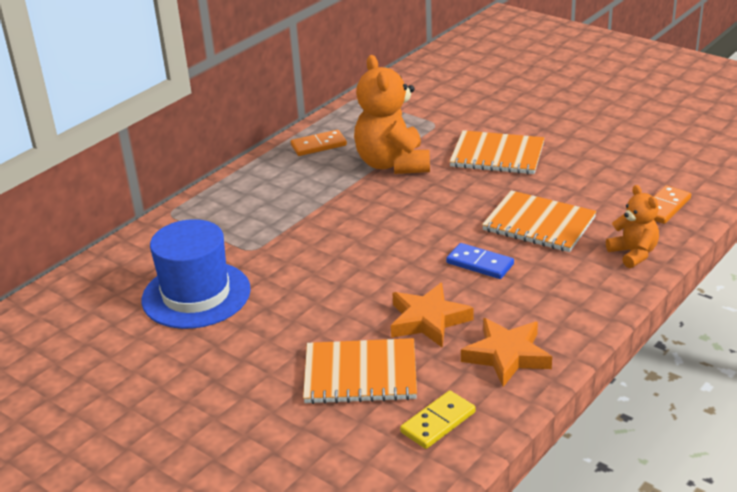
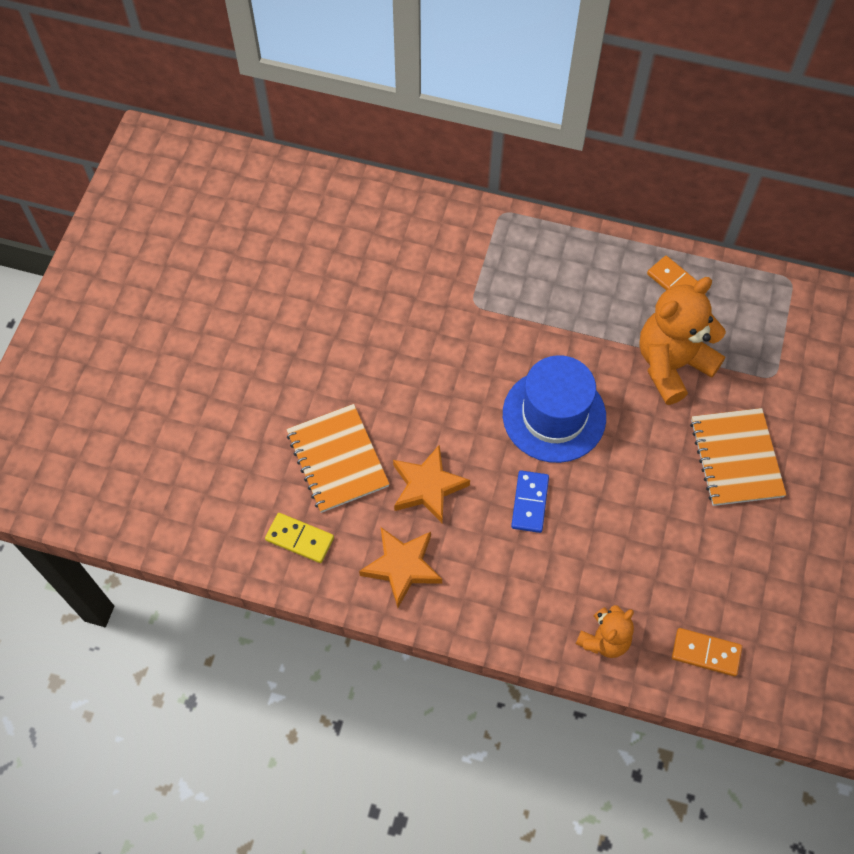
camera: 65 degrees right, 30 degrees up
(196, 295) = (393, 291): blue hat -> blue hat (554, 415)
(539, 224) = (620, 536): orange notebook -> none

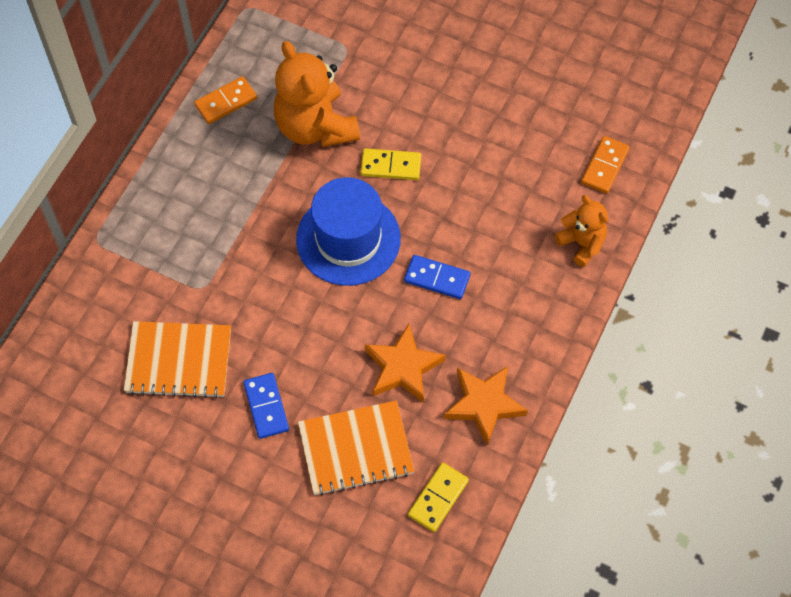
camera: 80 degrees left, 0 degrees up
(366, 378) = (266, 407): none -> blue domino
(646, 440) = (390, 166): none -> yellow domino
(736, 458) = (424, 98): orange notebook -> orange notebook (179, 361)

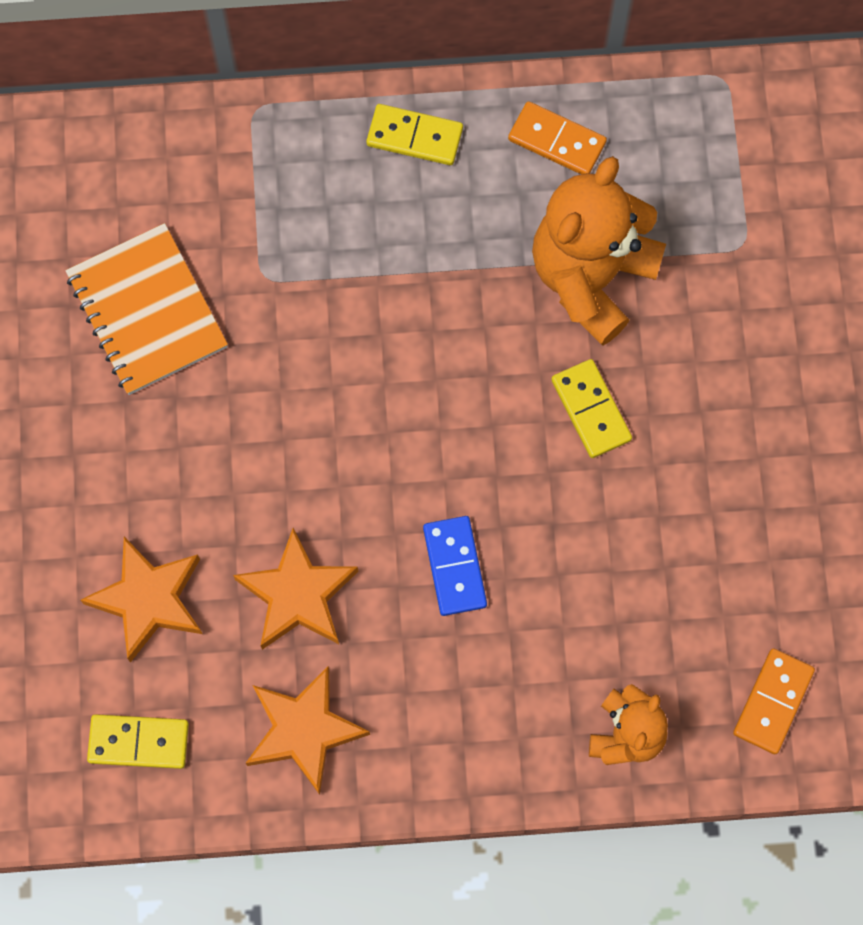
camera: 60 degrees right, 10 degrees up
(173, 169) = (414, 137): none -> yellow domino
(266, 407) = (145, 455): blue domino -> none
(348, 239) = (445, 418): blue hat -> none
(355, 449) = (149, 599): orange notebook -> orange star
(604, 166) = (772, 702): orange domino -> orange domino turned 60 degrees counterclockwise

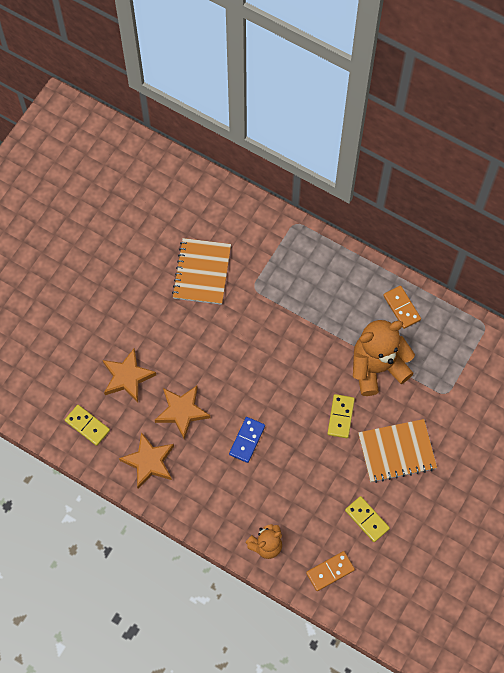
camera: 35 degrees right, 5 degrees down
(414, 137) = (348, 271): yellow domino -> yellow domino (367, 519)
(733, 406) = (396, 451): none -> orange notebook

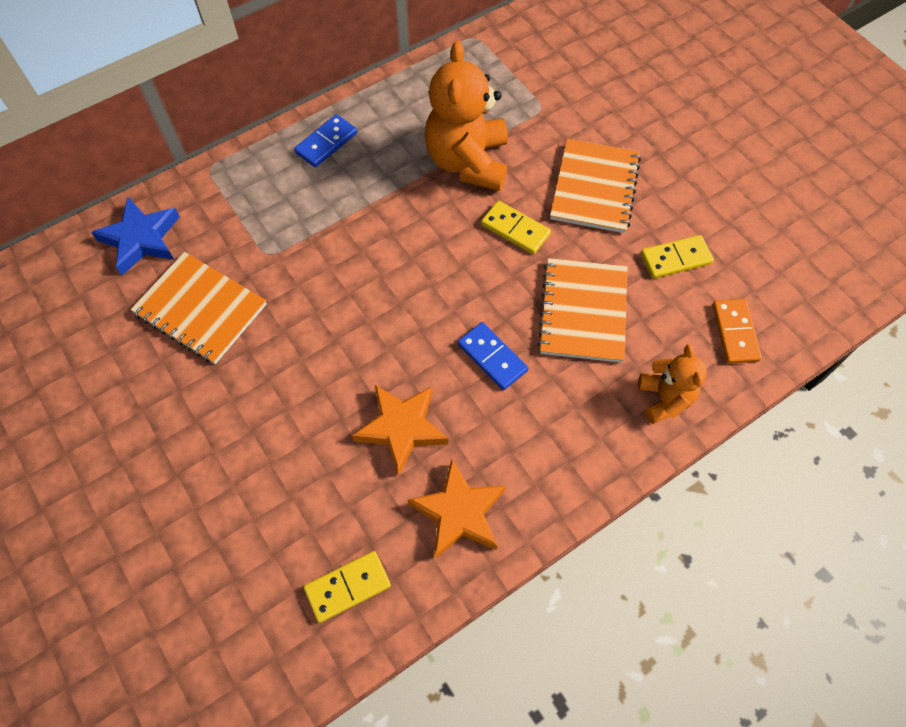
camera: 65 degrees left, 5 degrees down
(127, 377) = (301, 486): orange star -> none
(229, 216) = (141, 239): none -> blue star
(302, 479) = (583, 311): none -> orange notebook
(348, 278) = (326, 143): none -> blue domino
(402, 308) = (402, 105): orange domino -> none

